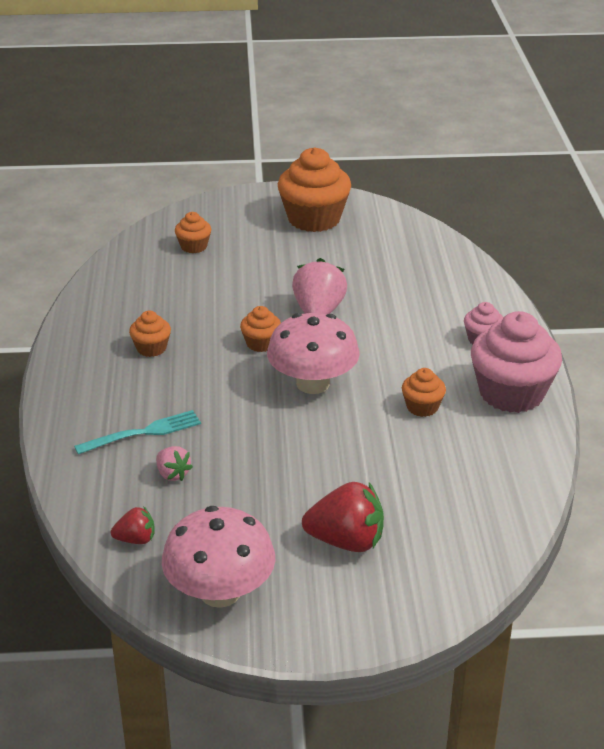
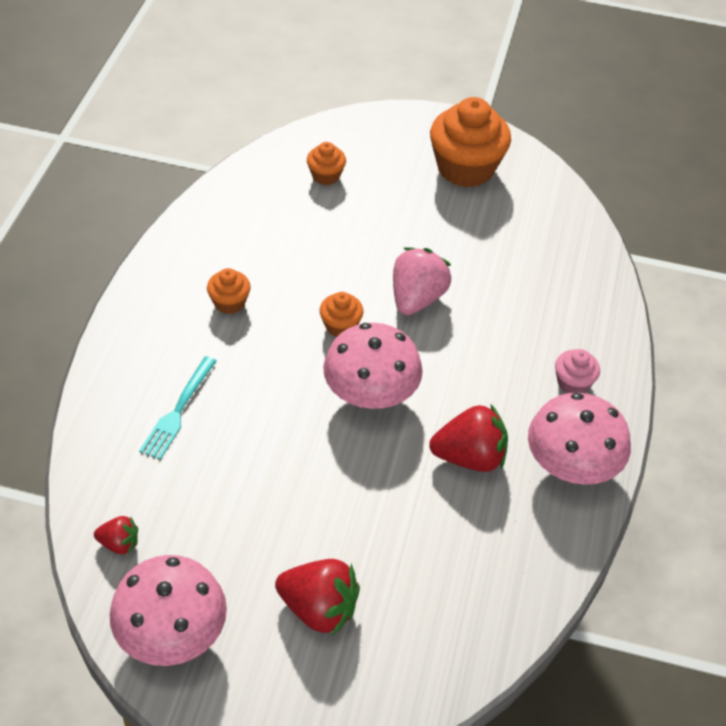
camera: 15 degrees right, 15 degrees up
(143, 433) = (178, 411): turquoise fork -> turquoise fork turned 120 degrees clockwise
(172, 474) = (186, 472): pink strawberry -> none
(422, 407) = (469, 457): orange cupcake -> red strawberry
(511, 393) = (571, 465): pink cupcake -> pink mushroom

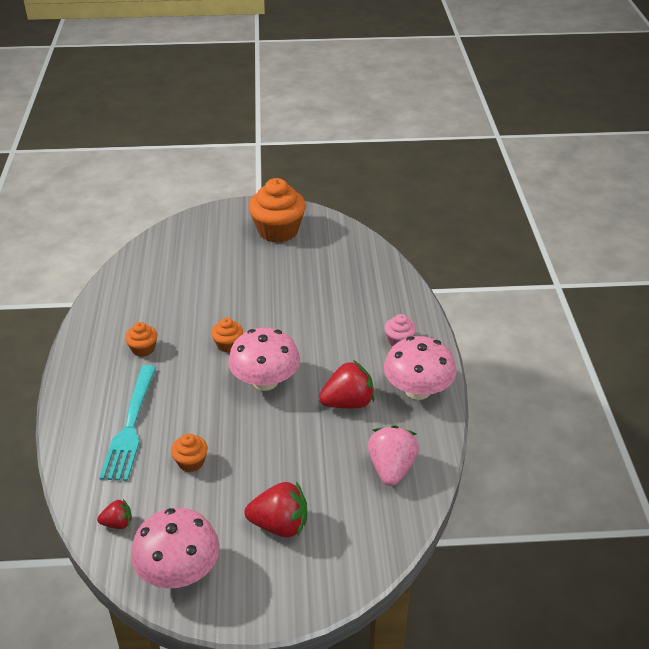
camera: 15 degrees left, 10 degrees down
(178, 411) = (130, 426): turquoise fork -> turquoise fork, size x1.55
(326, 175) = (183, 256): orange cupcake -> orange cupcake (191, 462)
(417, 298) = (275, 315): pink strawberry -> pink strawberry (391, 468)

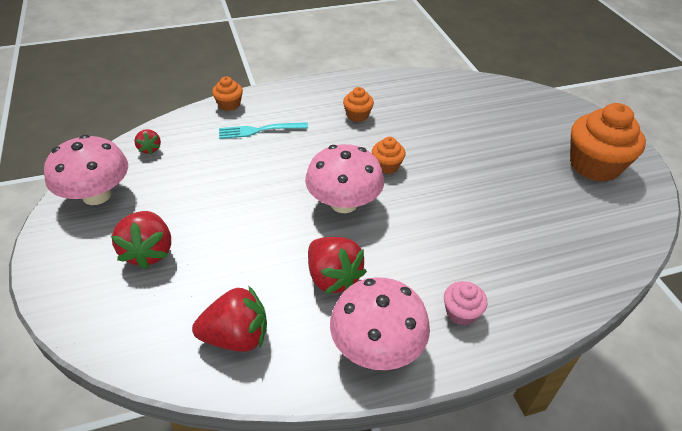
camera: 75 degrees right, 5 degrees up
(130, 426) = (259, 130): turquoise fork -> turquoise fork, size x0.65
(191, 462) = (223, 175): orange cupcake -> orange cupcake (229, 105)
(391, 468) = (236, 337): pink strawberry -> red strawberry

